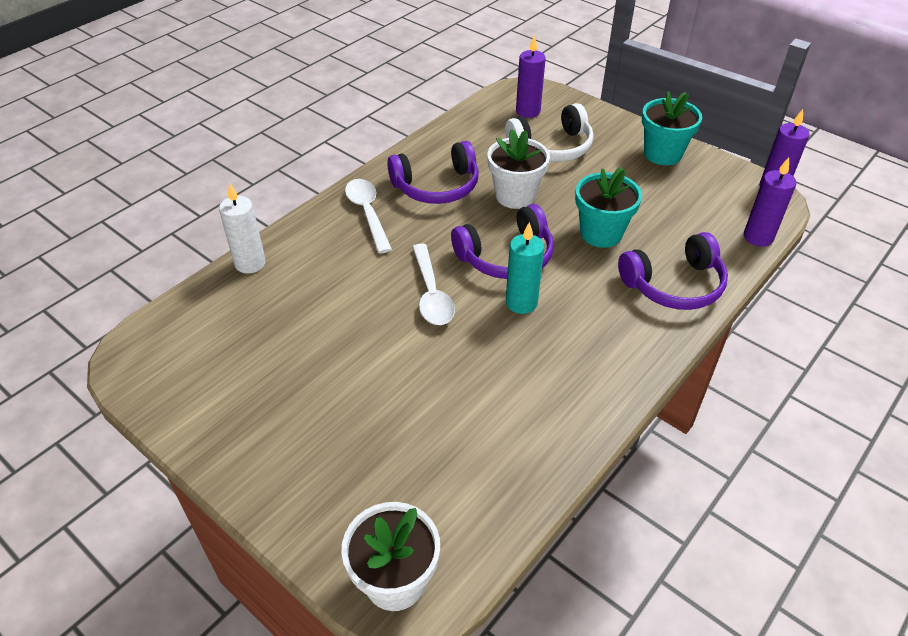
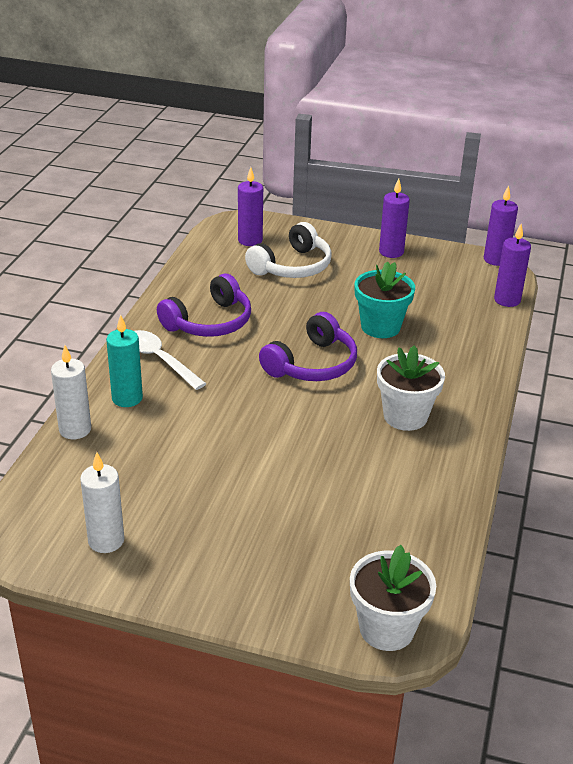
camera: 25 degrees left, 10 degrees down
(202, 385) = (106, 541): none -> white candle
(431, 293) = (266, 410): white spoon -> none
(515, 196) = (287, 314): white flower pot -> white flower pot (405, 416)
(521, 303) = (349, 397): turquoise candle -> turquoise candle (127, 398)
(662, 154) = (391, 252): turquoise flower pot -> purple candle
(674, 285) = (464, 352): purple headphones -> none

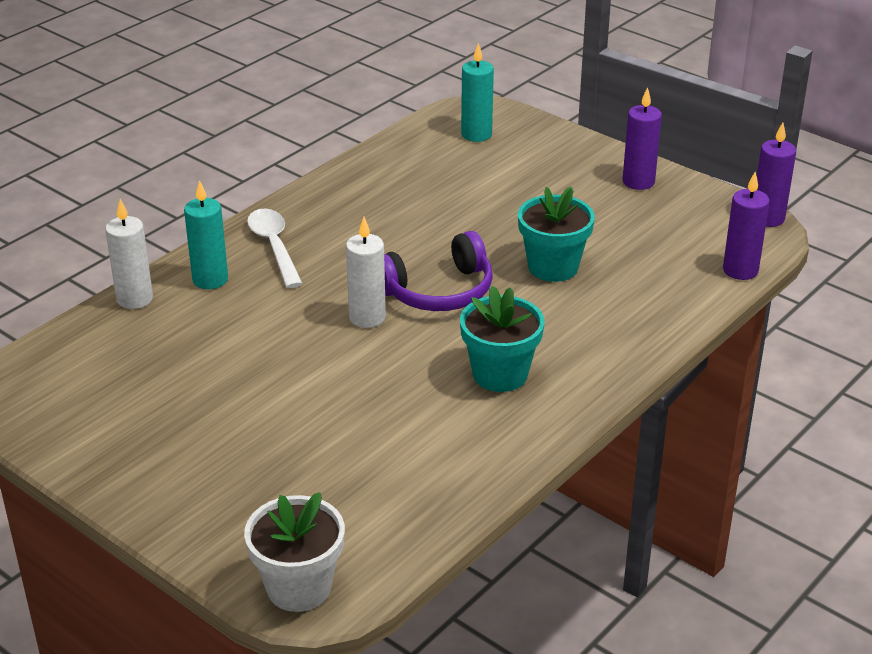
camera: 25 degrees right, 0 degrees up
(106, 541) = (85, 417): white candle -> white candle (367, 317)
(209, 322) = (359, 218): purple headphones -> none
(250, 240) = (476, 134): purple candle -> turquoise candle
(292, 266) = (503, 174): white headphones -> none
(405, 416) = (500, 374): white flower pot -> turquoise flower pot

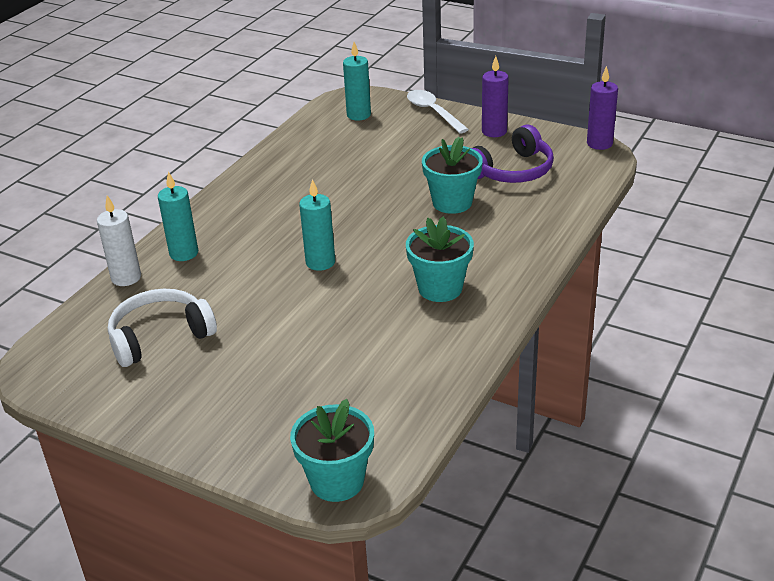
camera: 10 degrees left, 0 degrees up
(151, 378) = (160, 337): none -> white headphones
(274, 247) = (228, 220): white spoon -> white spoon (433, 112)
(299, 587) = (337, 481): white flower pot -> turquoise flower pot
(367, 317) = (320, 262): white candle -> turquoise candle
(438, 291) = (369, 234): purple headphones -> purple headphones (512, 171)
(740, 270) = (593, 184): purple candle -> none

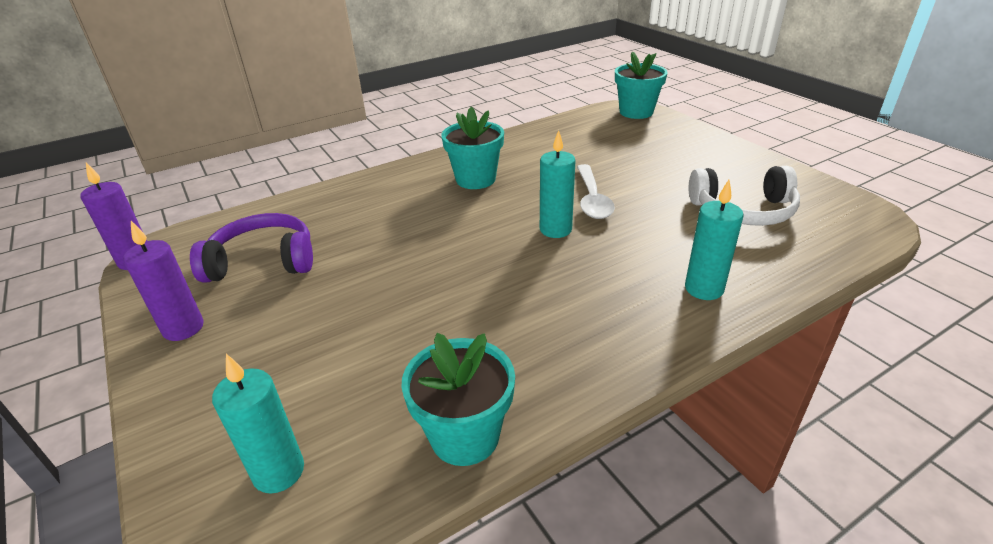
camera: 150 degrees left, 0 degrees up
(126, 278) = (782, 280): white candle -> none
(433, 112) = (180, 412): white spoon -> white spoon (592, 199)
(452, 202) = (369, 247): turquoise flower pot -> turquoise flower pot (465, 436)

